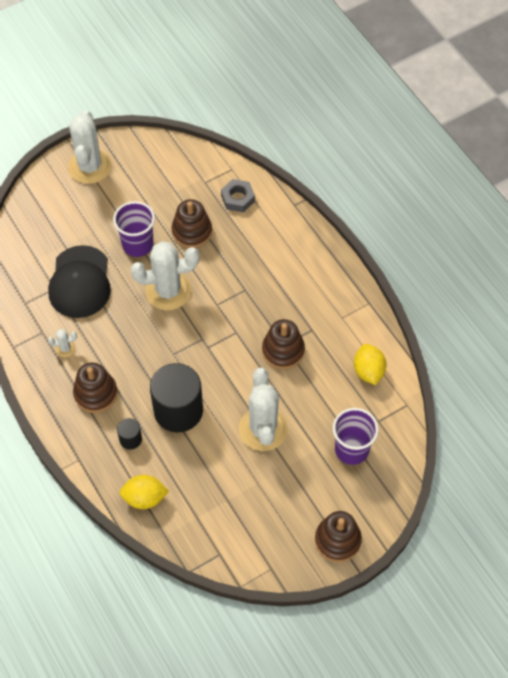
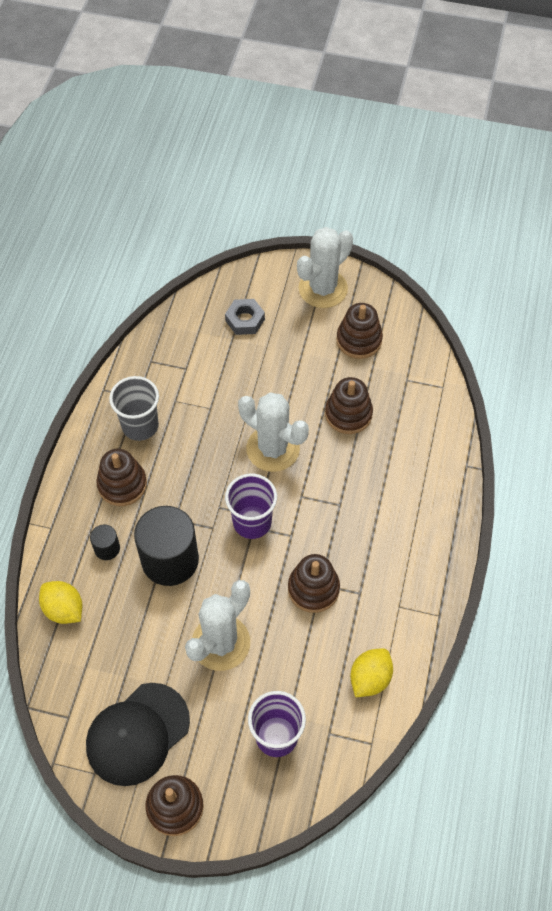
camera: 45 degrees right, 0 degrees up
(65, 348) = (140, 425): white cactus -> grey cup
(80, 282) = (210, 380): black cap -> black cap (137, 734)
(138, 244) = (291, 387): purple cup -> purple cup (252, 522)
(149, 181) = (359, 340): none -> brown stacking toy
(238, 198) = (420, 418): grey nut -> grey nut (245, 320)

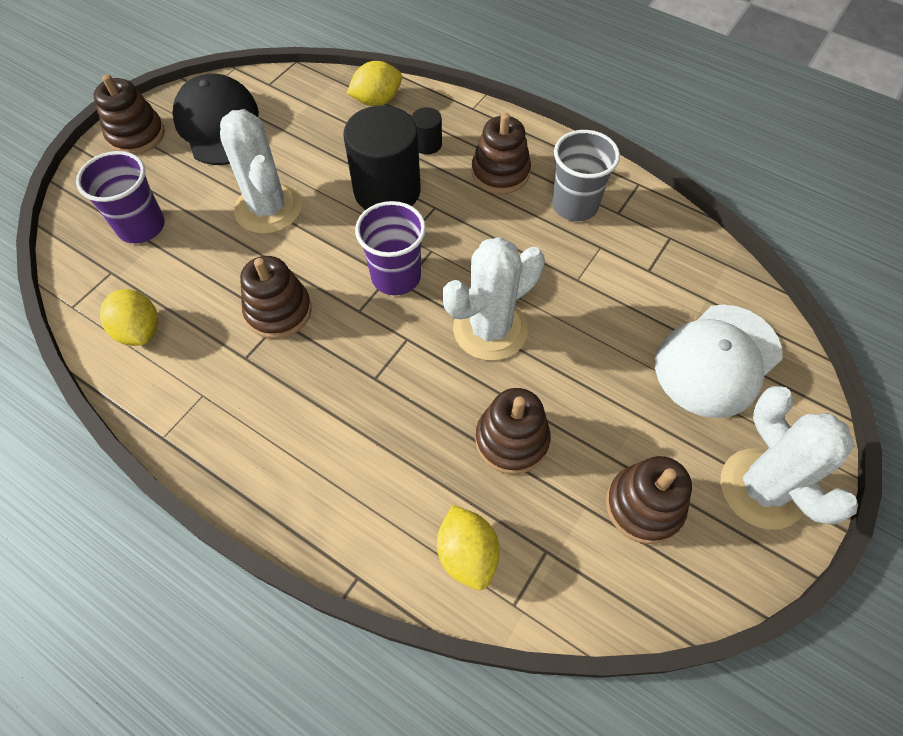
camera: 110 degrees right, 0 degrees up
(245, 320) = (717, 360): grey nut -> white cap
(427, 416) = (467, 554): none -> yellow lemon

